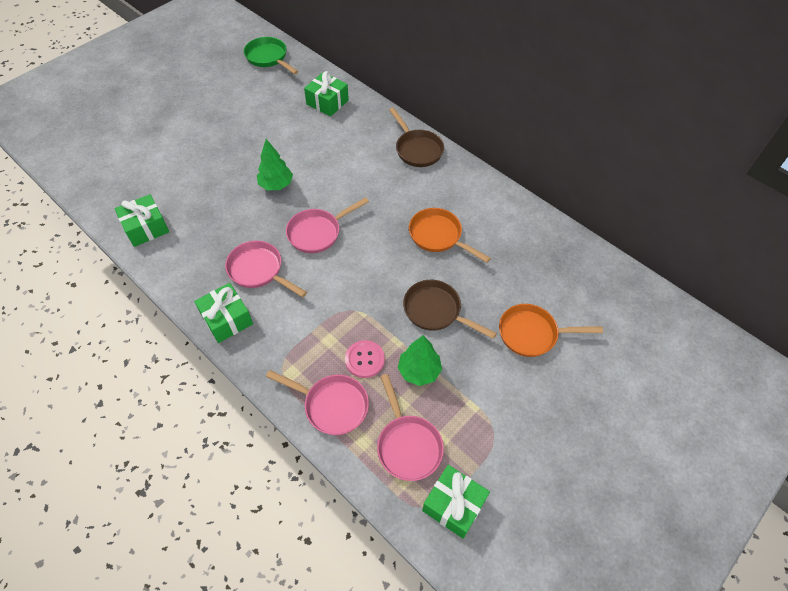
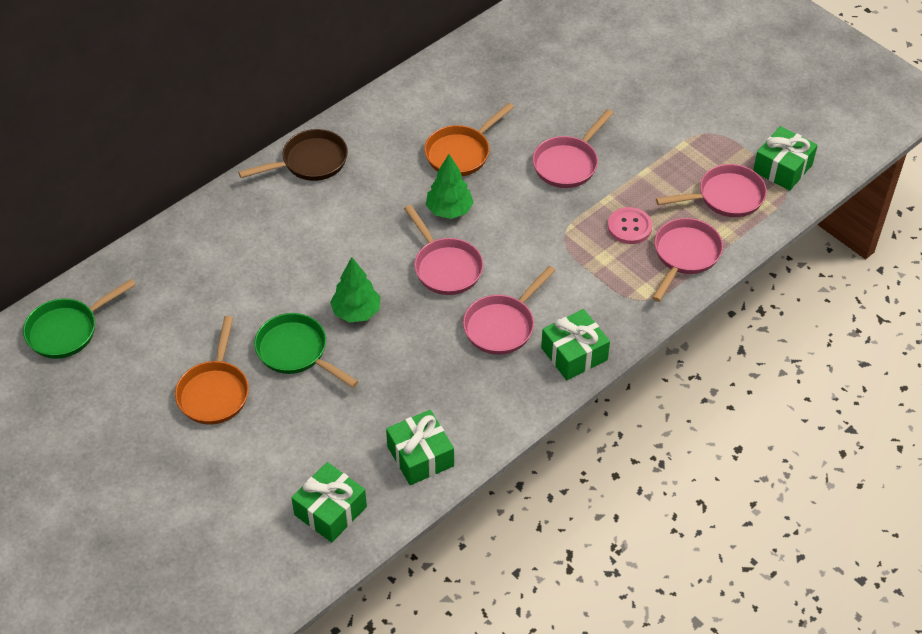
camera: 85 degrees left, 5 degrees down
(243, 157) = (296, 352): none -> green pan
(327, 102) = (194, 255): green gift -> green gift (330, 511)
(419, 371) = (643, 183): green tree -> green tree (449, 210)
(436, 311) = (568, 163): brown pan -> pink pan
(532, 334) = (598, 90): orange pan -> orange pan (214, 392)

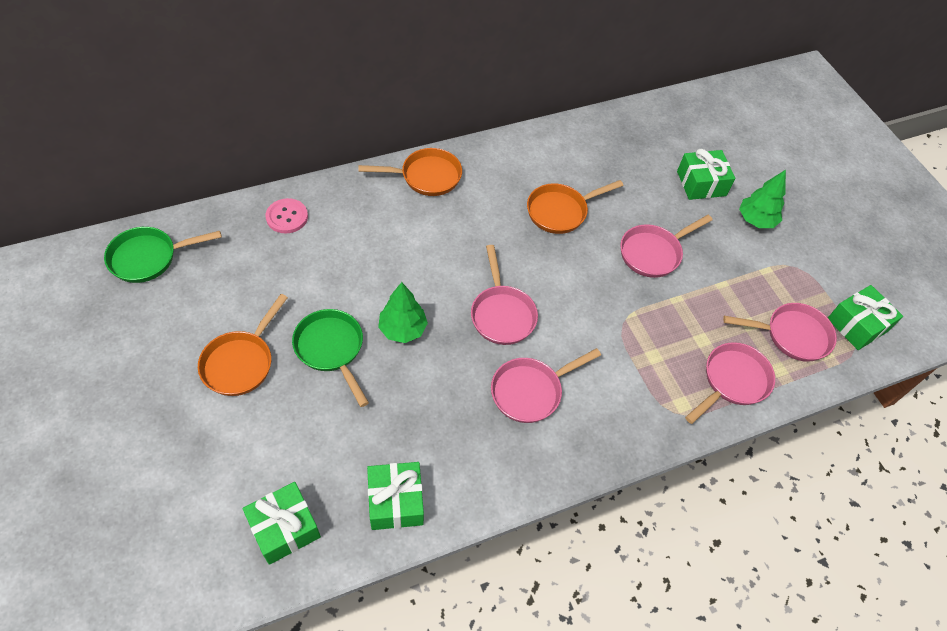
camera: 15 degrees right, 5 degrees up
(310, 162) = (426, 177): brown pan -> orange pan
(449, 210) = (528, 261): green tree -> green tree (756, 220)
(574, 354) = (587, 446): green gift -> green gift (701, 183)
(629, 227) = (689, 333): pink button -> pink button (287, 217)

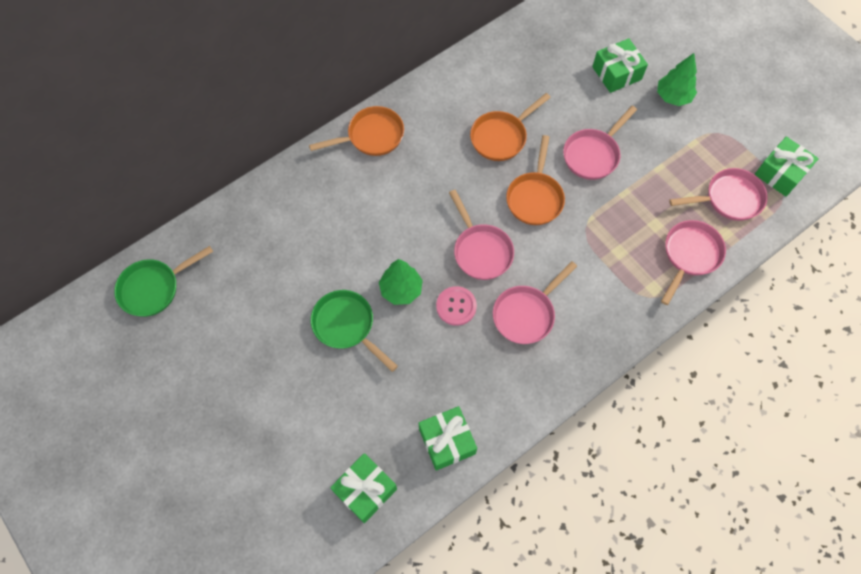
camera: 10 degrees left, 10 degrees up
(241, 362) = (274, 360): orange pan -> orange pan (535, 197)
(287, 217) = (261, 213): pink button -> pink button (456, 306)

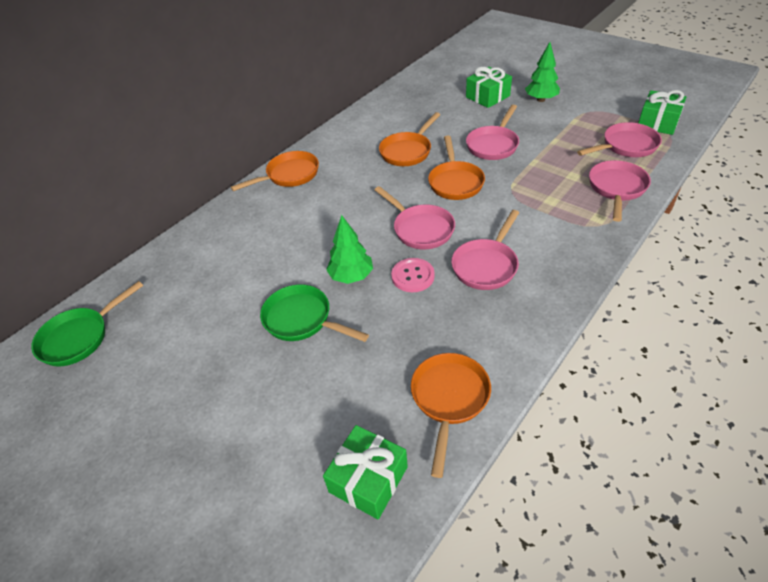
camera: 10 degrees left, 20 degrees down
(447, 441) = (449, 399): green gift -> orange pan

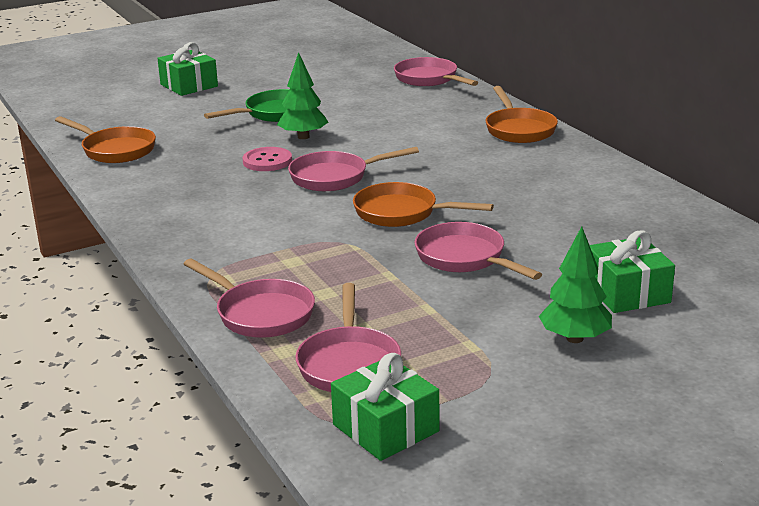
camera: 110 degrees right, 20 degrees down
(80, 337) = (357, 48): green pan -> none
(368, 479) = (98, 116): green gift -> green gift (189, 85)
(408, 151) = (507, 199): orange pan -> none
(486, 265) = (235, 196): pink pan -> pink pan (429, 79)

